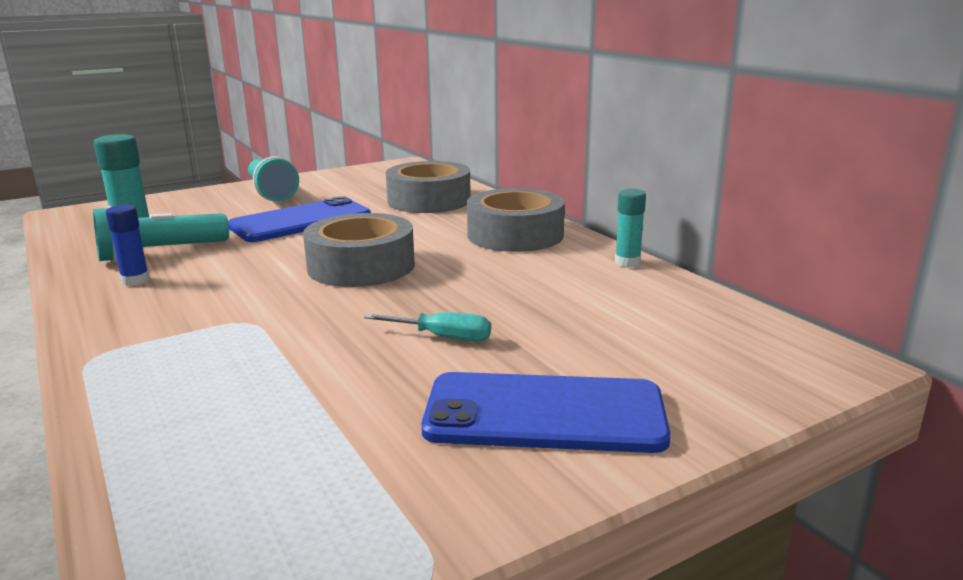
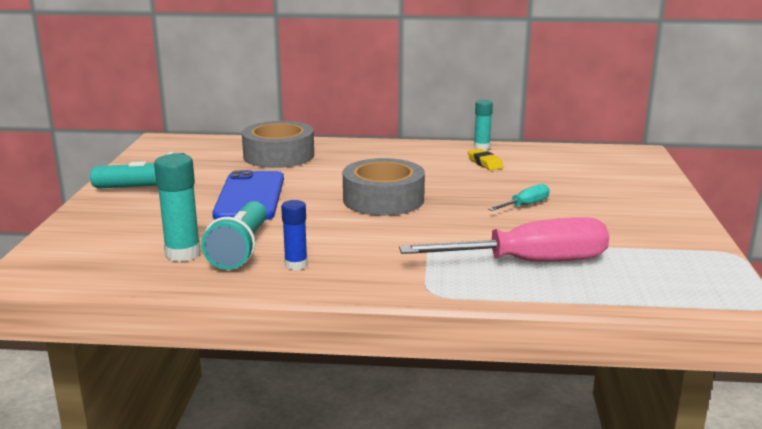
camera: 55 degrees left, 0 degrees up
(227, 388) = (528, 262): none -> pink screwdriver
(515, 235) = (395, 155): grey tape -> none
(544, 414) = (631, 207): blue phone -> none
(569, 278) = (485, 163): none -> yellow eraser

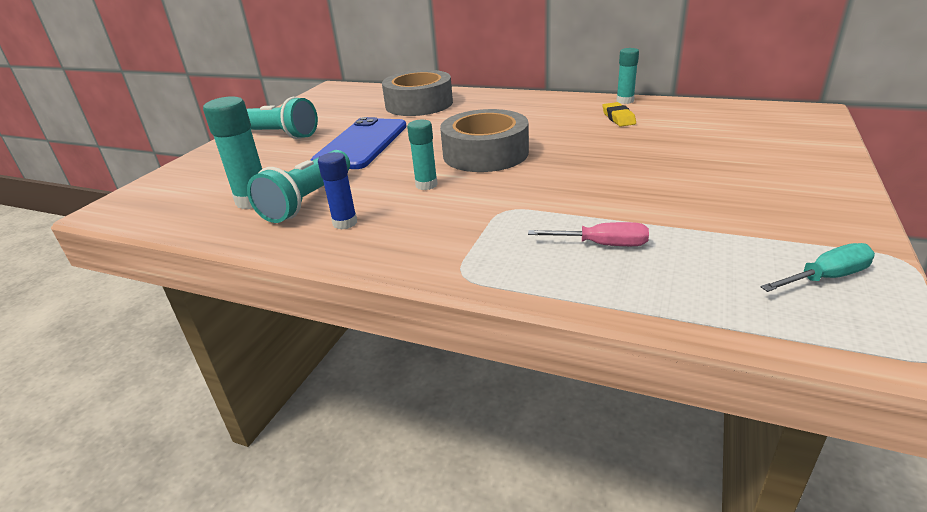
camera: 20 degrees right, 10 degrees up
(347, 229) = (426, 185): none -> turquoise glue stick
(525, 205) = (637, 169): turquoise screwdriver -> turquoise screwdriver (825, 278)
(528, 262) = (601, 245): pink screwdriver -> pink screwdriver, size x0.46

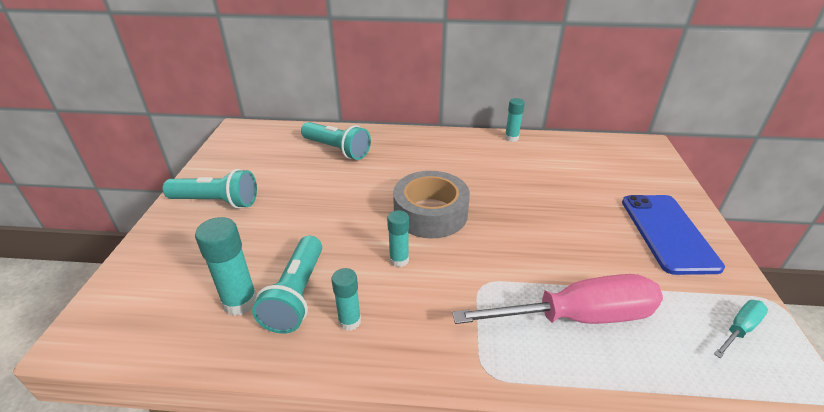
camera: 20 degrees left, 5 degrees up
(345, 223) = (349, 321): blue glue stick -> turquoise glue stick
(361, 144) = (309, 209): blue phone -> blue phone (668, 233)
(419, 104) = (337, 150): grey tape -> turquoise flashlight
(601, 245) = (577, 317): pink screwdriver -> pink screwdriver, size x2.19
(618, 118) = (516, 160): yellow eraser -> none

